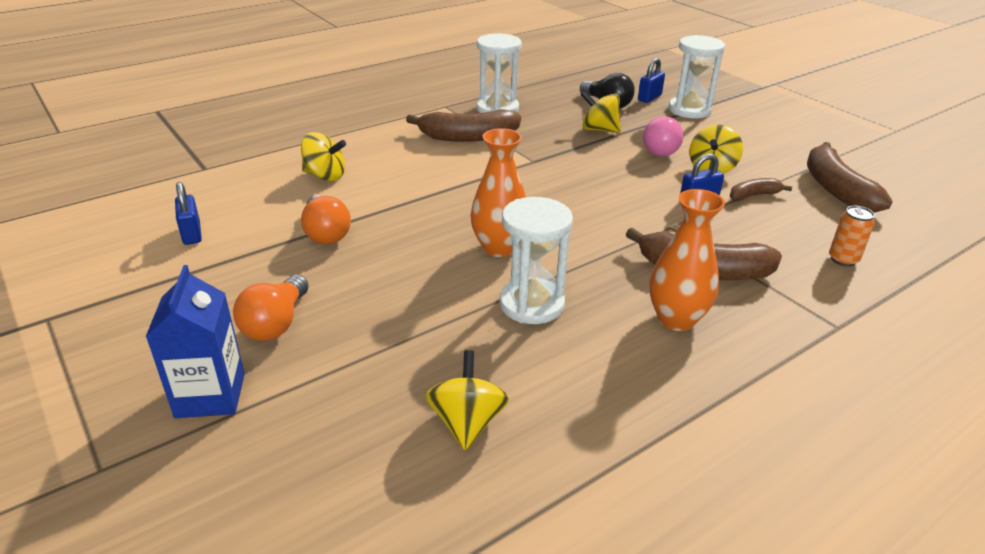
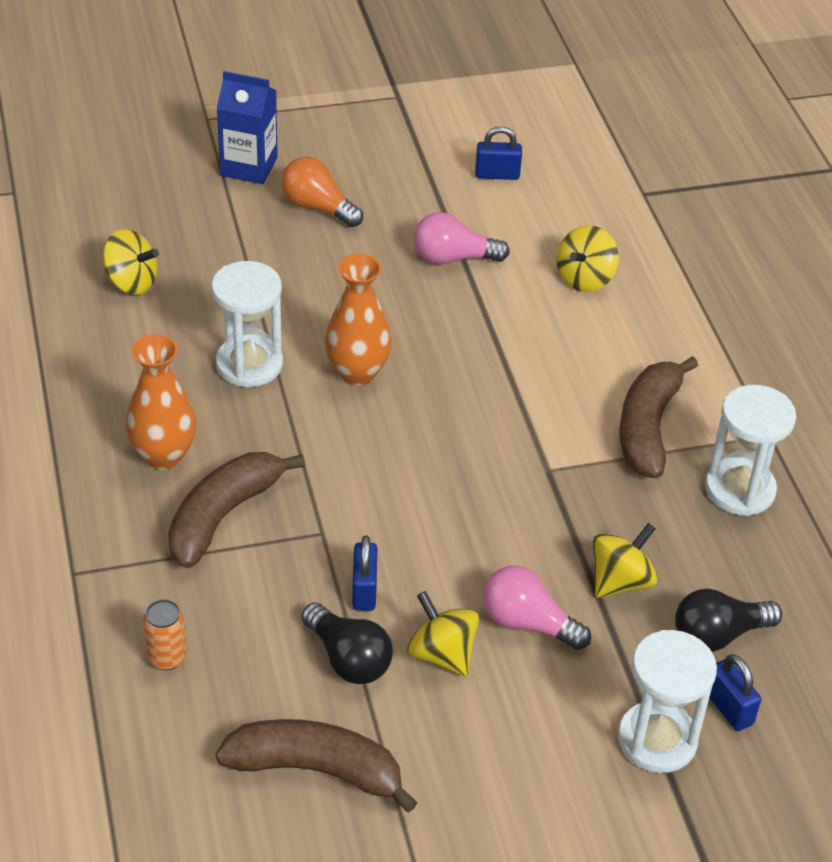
camera: 110 degrees right, 10 degrees up
(326, 233) = (453, 258): orange light bulb -> pink light bulb
(753, 195) = (348, 659): brown banana -> black light bulb

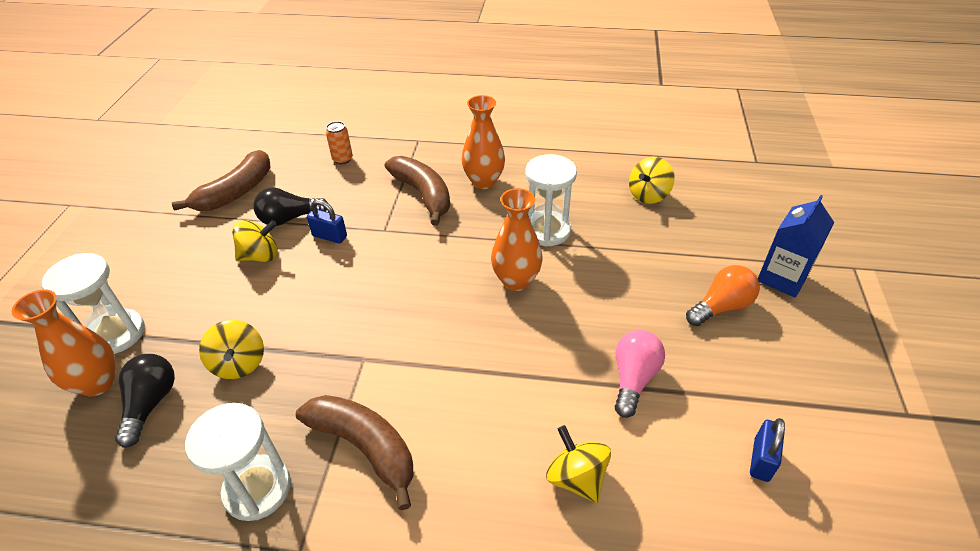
camera: 115 degrees right, 0 degrees up
(527, 623) = (248, 301): pink light bulb -> none
(729, 708) = (98, 383): blue padlock -> orange vase

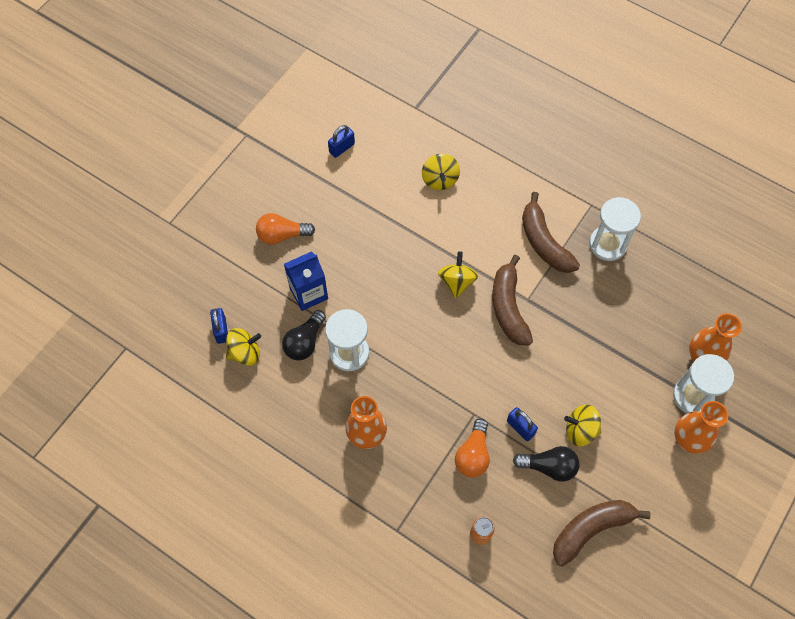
camera: 155 degrees left, 20 degrees up
(151, 404) = (667, 325): black light bulb -> black light bulb (305, 342)
(239, 363) = (609, 332): yellow spinning top -> yellow spinning top (457, 282)
(372, 202) = (473, 455): none -> orange light bulb
(423, 195) = (426, 443): brown banana -> brown banana (508, 307)
(516, 280) = (399, 316): orange vase -> orange vase (688, 440)
(633, 379) = (373, 215): pink light bulb -> none
(689, 202) = (221, 330): none -> blue padlock
(782, 278) = (223, 237): blue carton -> blue carton (308, 293)

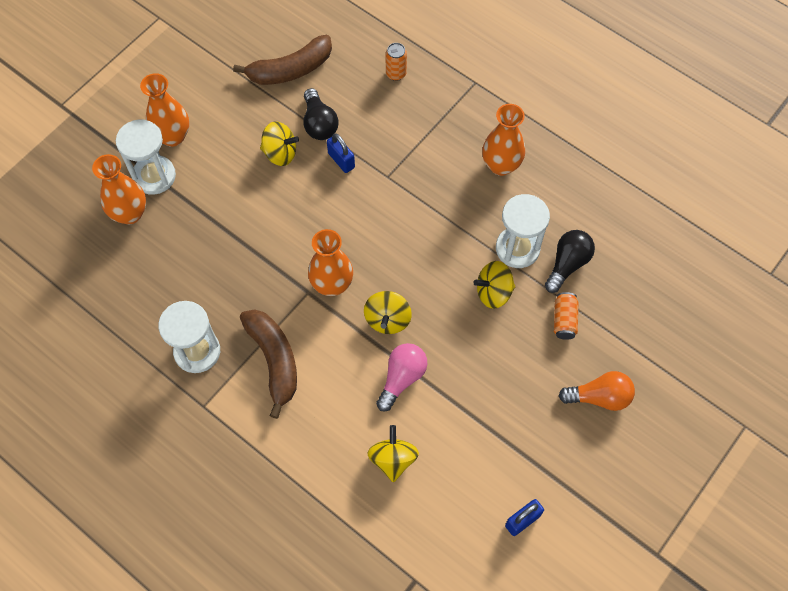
camera: 175 degrees left, 0 degrees up
(221, 330) = (664, 285): blue padlock -> none
(245, 353) = (634, 257): yellow spinning top -> yellow spinning top (493, 292)
(308, 293) = (564, 320): blue carton -> orange can
(440, 237) = (402, 378): none -> pink light bulb
(473, 455) = (393, 139): orange light bulb -> none
(508, 307) = (332, 284): brown banana -> orange vase
(549, 466) = (319, 124): black light bulb -> black light bulb turned 120 degrees counterclockwise

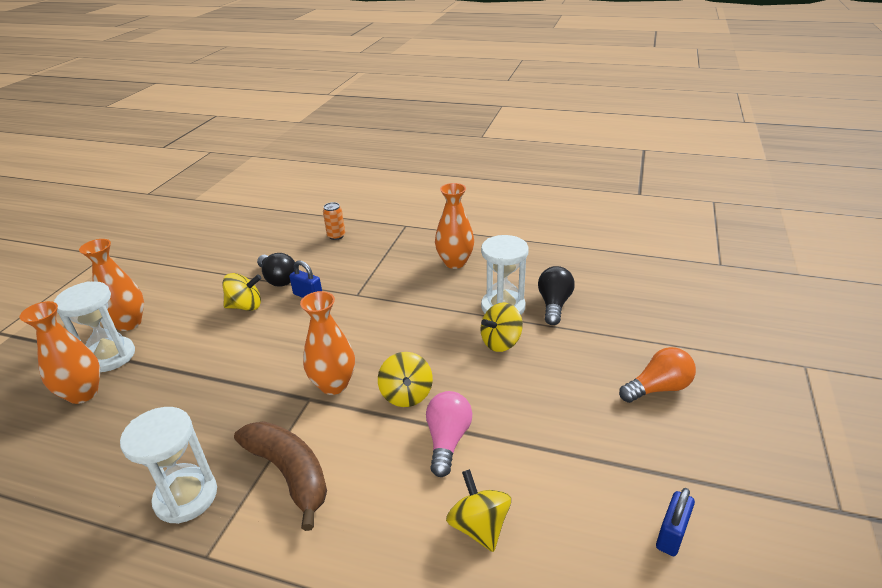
camera: 20 degrees left, 30 degrees down
(290, 70) = (240, 255): brown banana -> none
(564, 320) = (580, 342): orange can -> none

